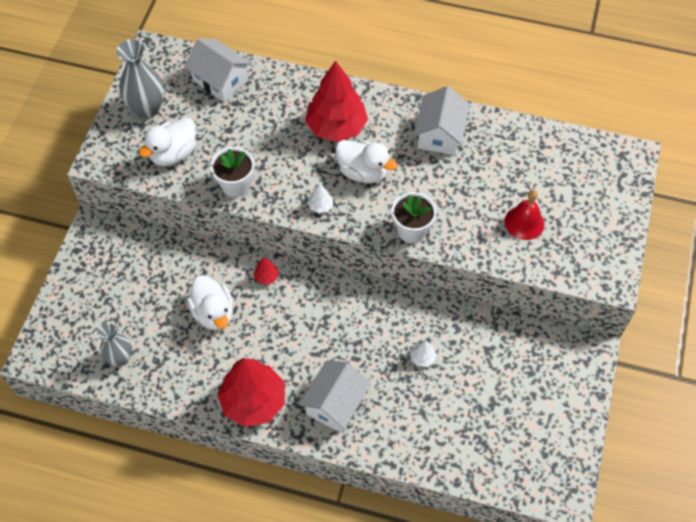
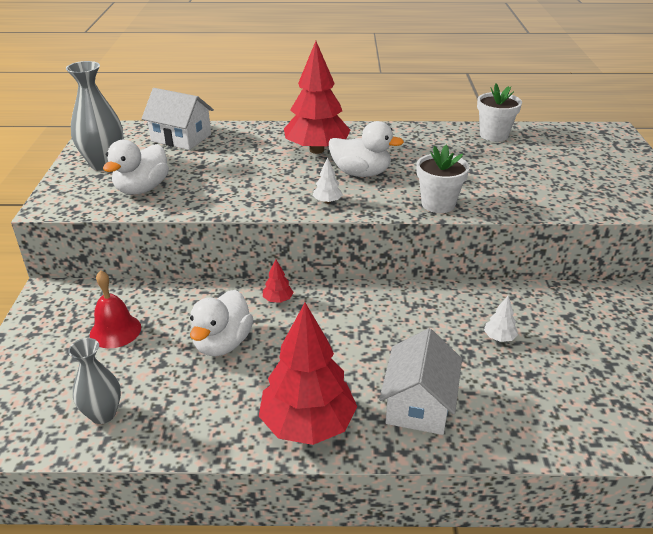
camera: 15 degrees left, 25 degrees down
(213, 313) = (222, 343): white duck -> white duck turned 60 degrees clockwise
(236, 185) = (223, 201): white flower pot -> white flower pot (494, 135)
(439, 134) = (423, 141): white house -> none
(524, 222) = (550, 182): red bell -> red bell (115, 331)

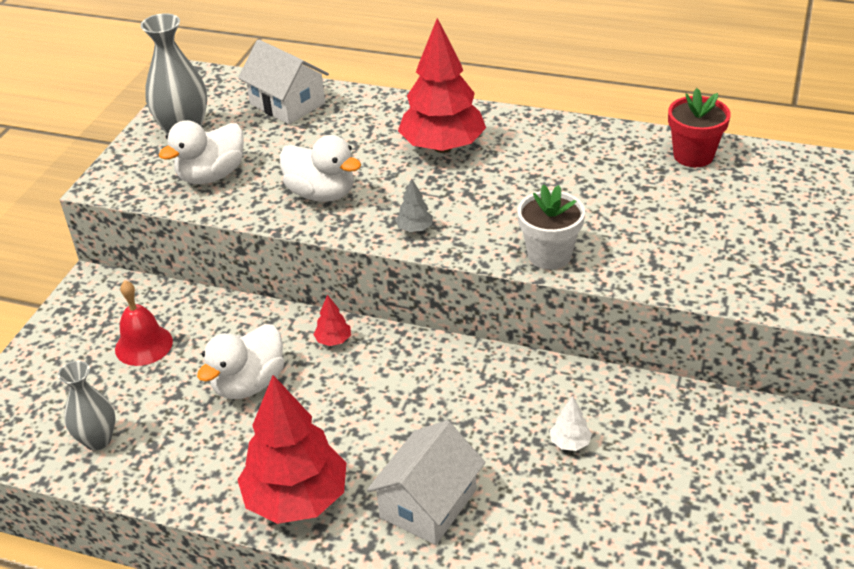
camera: 20 degrees right, 5 degrees up
(327, 201) = (415, 229): white tree -> grey tree
(361, 173) = (479, 192): white duck -> white duck (321, 194)
(494, 135) = (693, 155): white flower pot -> red flower pot

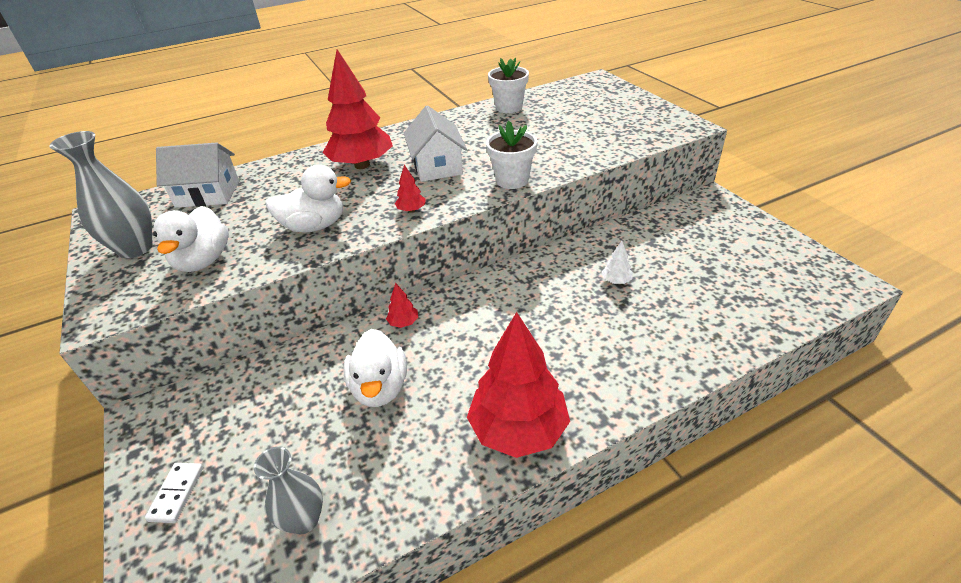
camera: 45 degrees left, 0 degrees up
(55, 360) = (177, 493): none -> white domino
(143, 345) = (254, 423): red bell -> none
(415, 229) = (411, 210): grey tree -> red tree
(428, 503) = (597, 366): white house -> white house (437, 166)
(693, 155) = (509, 107): red flower pot -> white flower pot

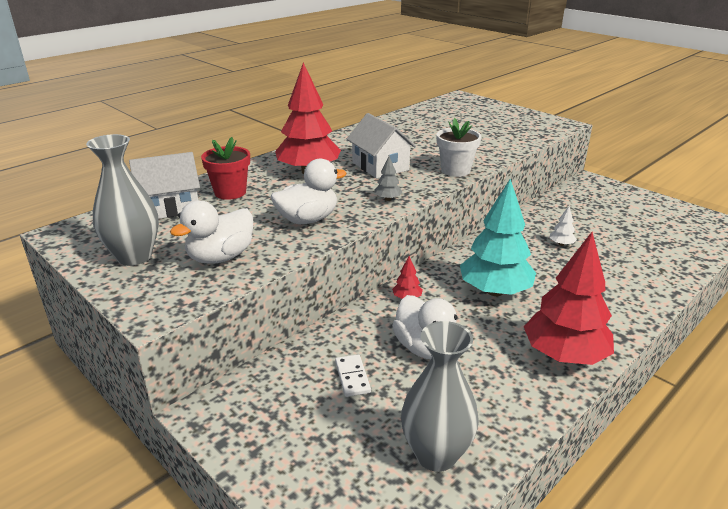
camera: 20 degrees left, 10 degrees down
(177, 493) = (296, 463): white domino -> white domino (352, 377)
(203, 261) = (221, 257): white duck -> white duck turned 60 degrees clockwise
(271, 183) = (230, 192): none -> red flower pot
(304, 520) = (436, 455): grey vase -> grey vase, size x1.50
(411, 210) = (387, 199): red tree -> grey tree
(499, 331) = (494, 291): none -> turquoise tree
(509, 107) = (404, 120): white flower pot -> none

